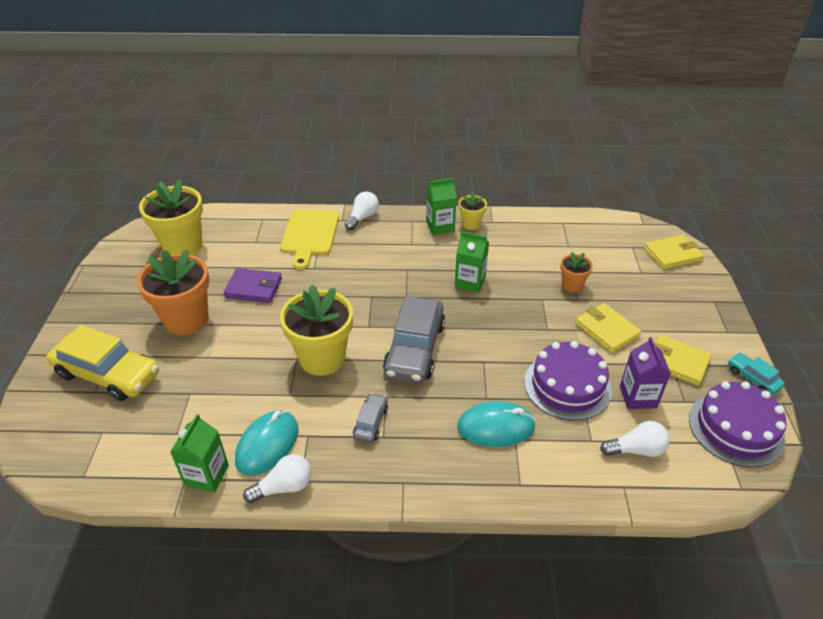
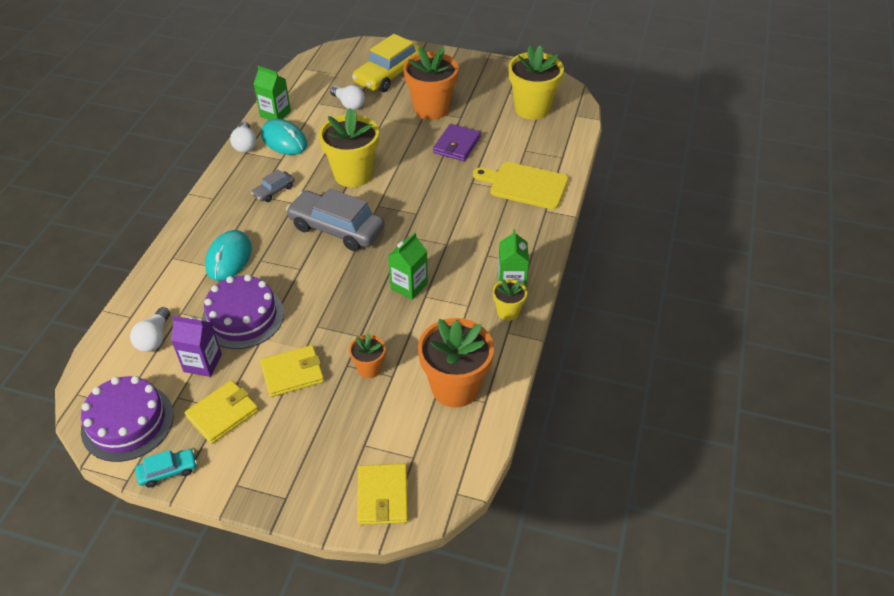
camera: 105 degrees right, 5 degrees up
(362, 218) = (544, 226): white light bulb -> white light bulb (348, 104)
(371, 423) = (274, 191): grey car -> grey car turned 105 degrees clockwise
(560, 238) = (455, 387): none -> orange flower pot

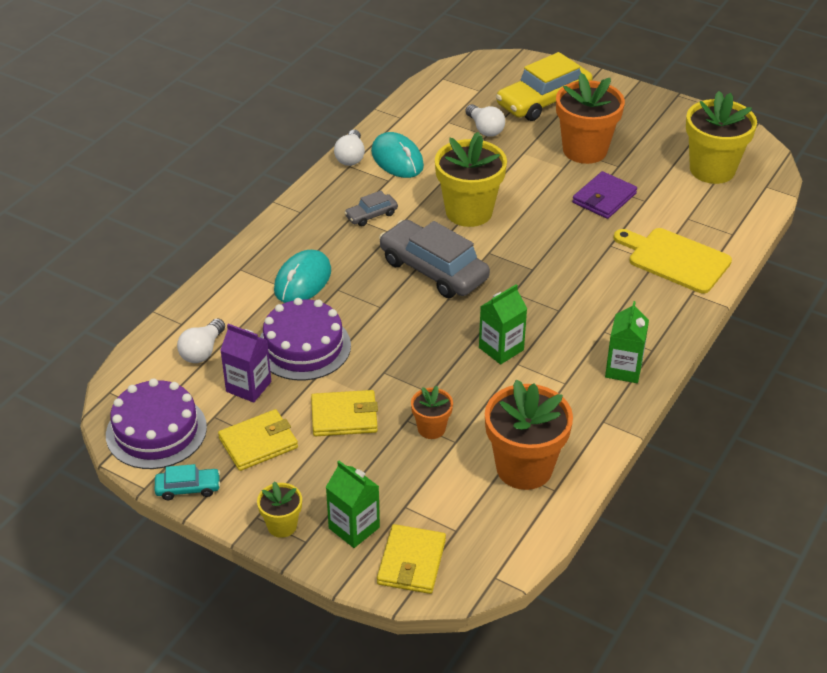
camera: 15 degrees right, 5 degrees down
(275, 114) = (394, 127): green carton -> green carton (354, 528)
(508, 312) = (610, 399): yellow flower pot -> yellow flower pot (282, 526)

